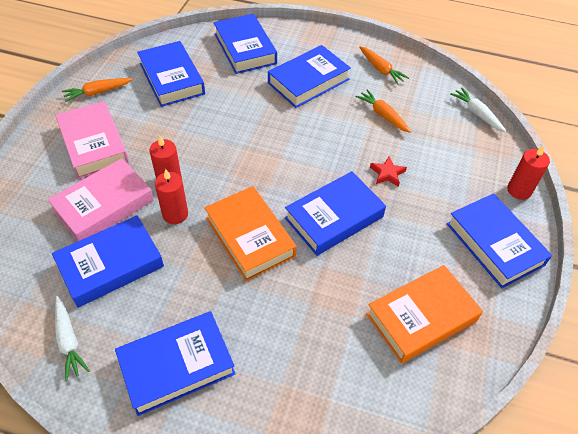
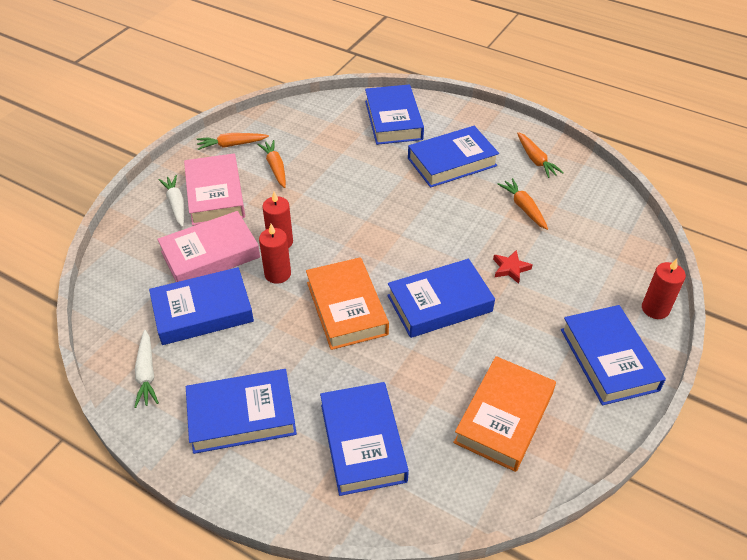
camera: 15 degrees right, 5 degrees down
(146, 109) = (275, 168): none -> orange carrot
(172, 78) = (309, 141): blue book -> blue book (363, 442)
(421, 317) = (504, 417): orange book -> orange book turned 45 degrees counterclockwise
(477, 114) = (632, 221): white carrot -> white carrot (176, 205)

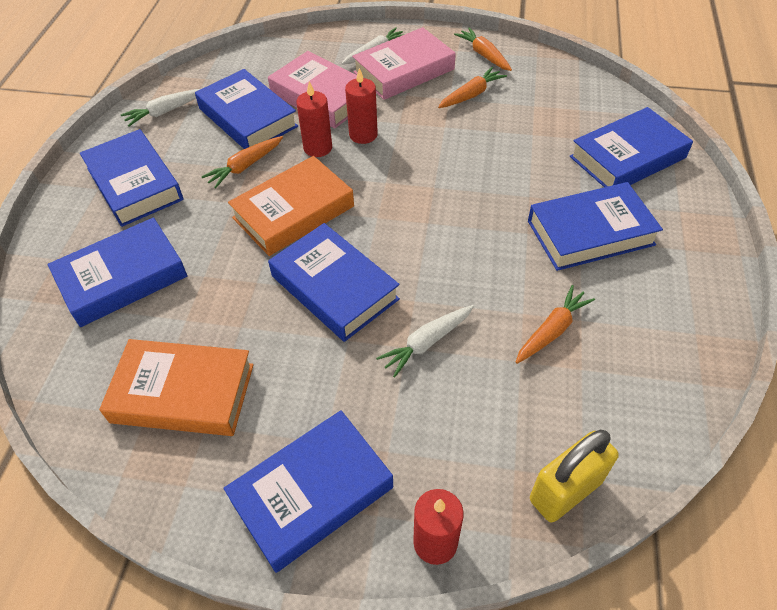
camera: 70 degrees right, 5 degrees up
(452, 162) = (590, 233): blue book -> blue book turned 60 degrees counterclockwise
(510, 268) = (427, 343): red star -> white carrot
(535, 160) = (665, 321): orange carrot -> orange carrot (245, 166)
(636, 243) = (565, 491): none -> yellow padlock

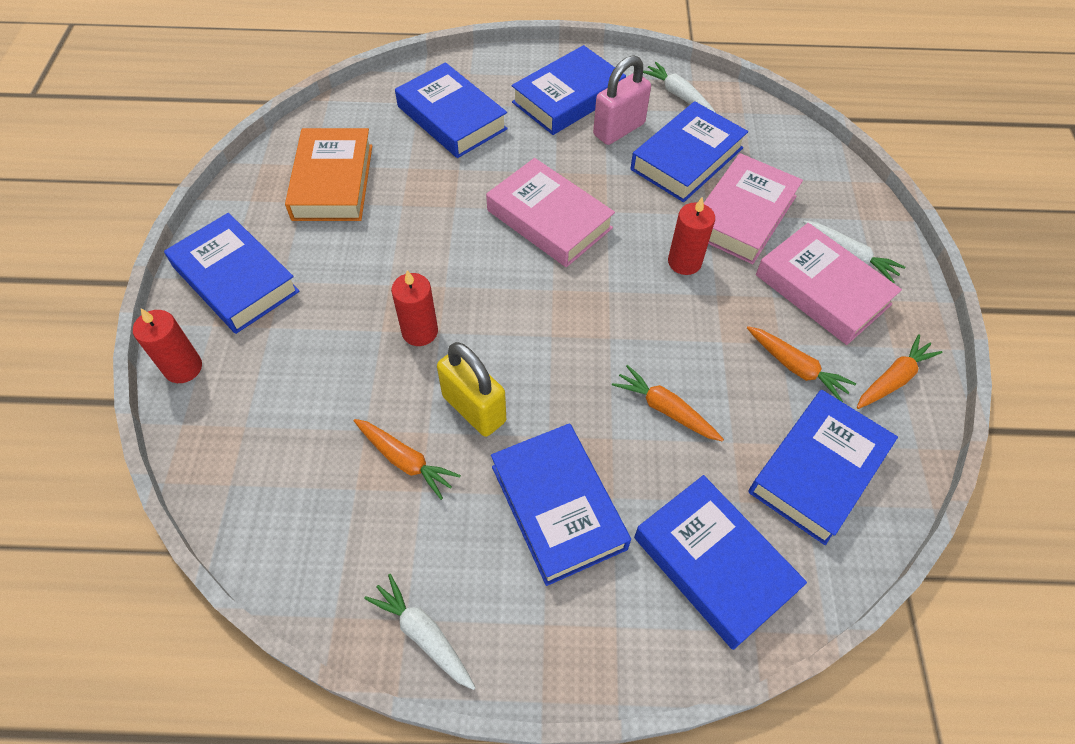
camera: 80 degrees right, 5 degrees up
(194, 154) = (619, 129): none -> pink padlock
(245, 166) = (609, 171): orange carrot -> orange carrot (665, 409)
(293, 212) = (549, 219): orange book -> pink book
(318, 148) = (652, 224): red candle -> red candle (420, 331)
(334, 287) = (451, 265): blue book -> blue book (818, 470)
(427, 343) = (386, 347): white carrot -> white carrot (423, 635)
(565, 491) = (219, 469): yellow padlock -> yellow padlock (474, 409)

